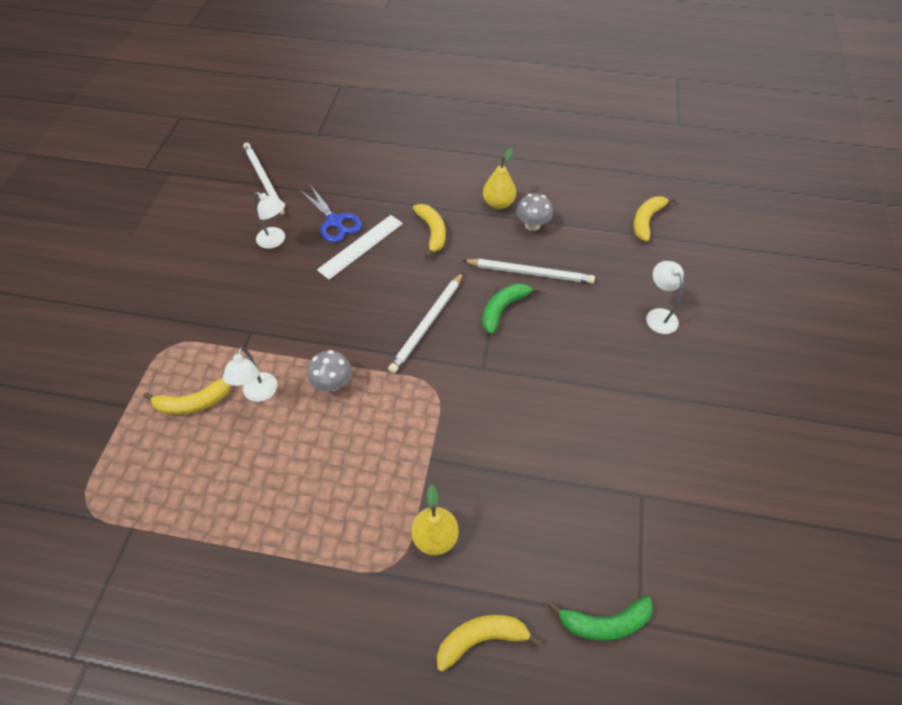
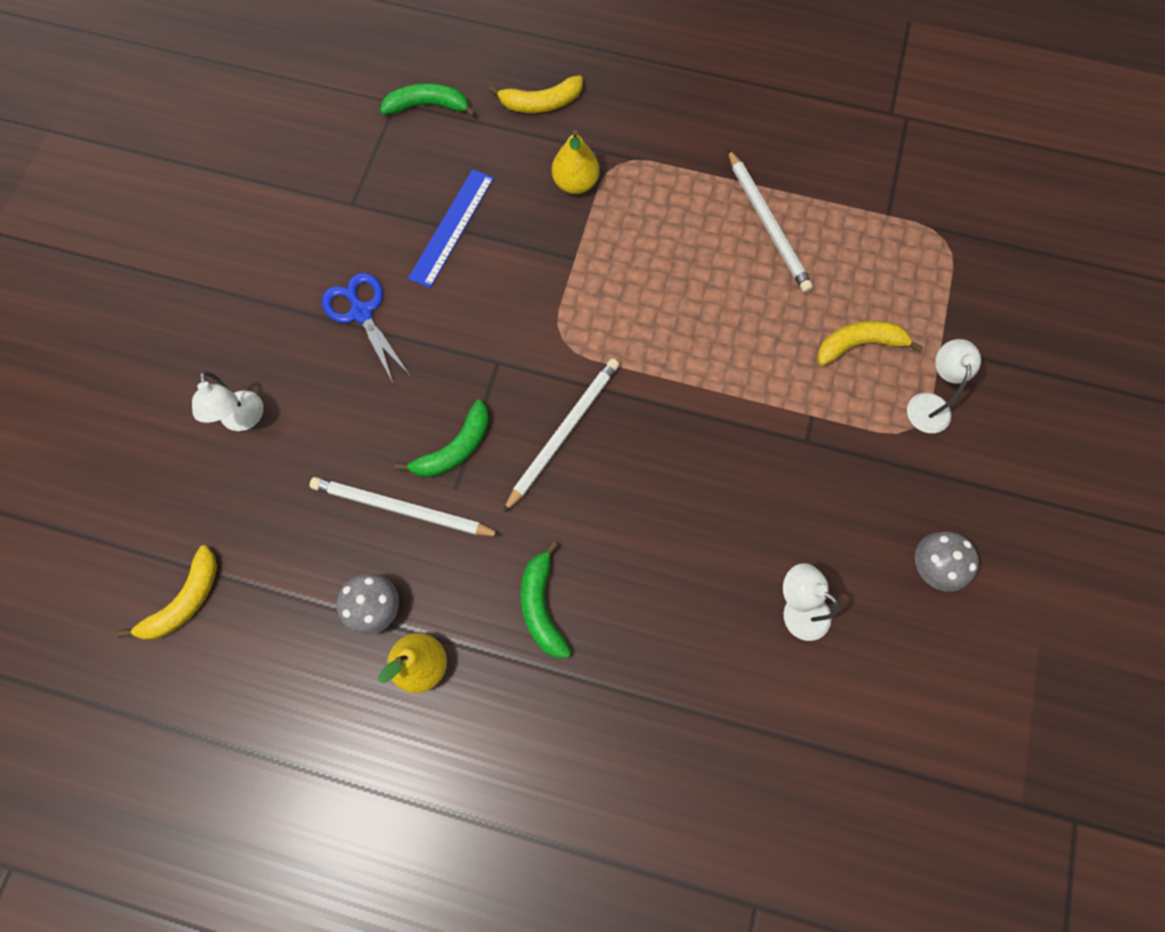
camera: 175 degrees left, 15 degrees up
(258, 394) = (781, 350): white lamp -> white lamp (928, 403)
(264, 181) = (840, 764): white pencil -> white pencil (768, 224)
(333, 383) = (689, 357): grey mushroom -> grey mushroom (933, 567)
(335, 221) = (703, 645): blue scissors -> blue scissors (361, 312)
(361, 246) = (658, 585): white ruler -> none
(432, 232) = (541, 606): yellow banana -> green banana
(544, 479) = (452, 227): none -> blue ruler

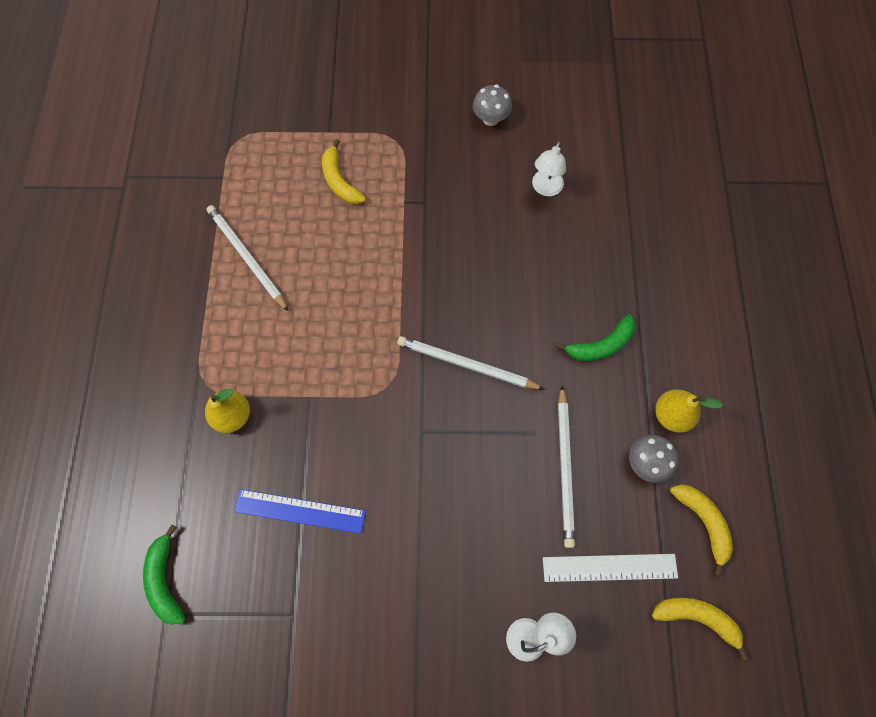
camera: 105 degrees left, 0 degrees up
(275, 522) = (609, 567): none -> white ruler
(361, 312) = (404, 564): blue scissors -> none
(455, 448) = (503, 443): green banana -> none
(541, 103) = (148, 469): yellow banana -> yellow banana (703, 522)
(768, 224) = (247, 257): white pencil -> white pencil turned 90 degrees counterclockwise
(928, 403) = (375, 134): white lamp -> none

